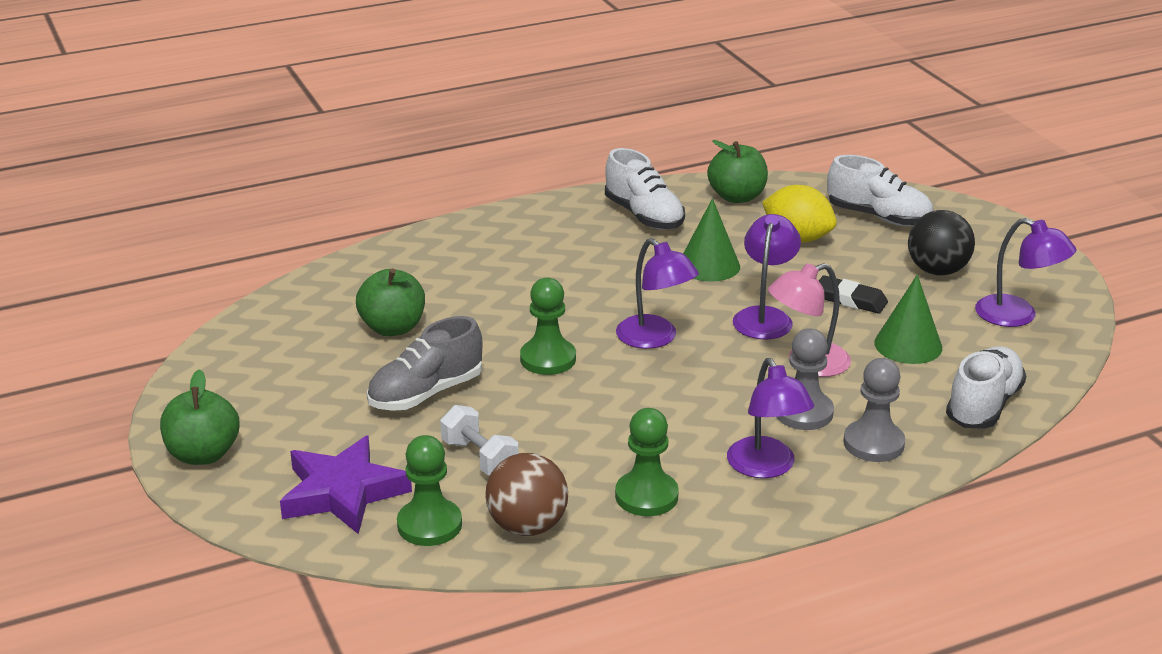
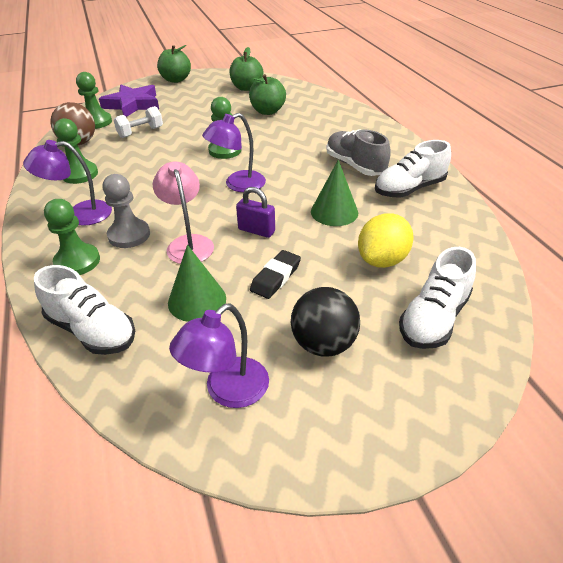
camera: 95 degrees right, 10 degrees up
(426, 393) = (203, 120): grey shoe -> grey shoe (355, 165)
(737, 197) = (454, 234): green apple -> green apple (246, 88)
(764, 317) = (256, 230): purple lamp -> purple padlock
(873, 443) = (77, 261): grey pawn -> green pawn

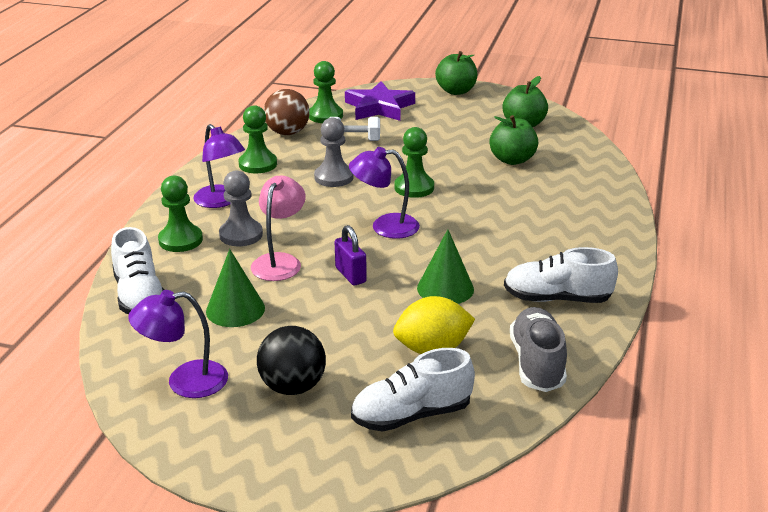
camera: 35 degrees right, 10 degrees down
(79, 214) = (221, 201): purple lamp -> purple lamp turned 150 degrees counterclockwise
(156, 163) = (334, 177): none -> grey pawn
(276, 277) = (318, 320): black eraser -> none
(355, 165) = (530, 252): grey shoe -> grey shoe (537, 363)

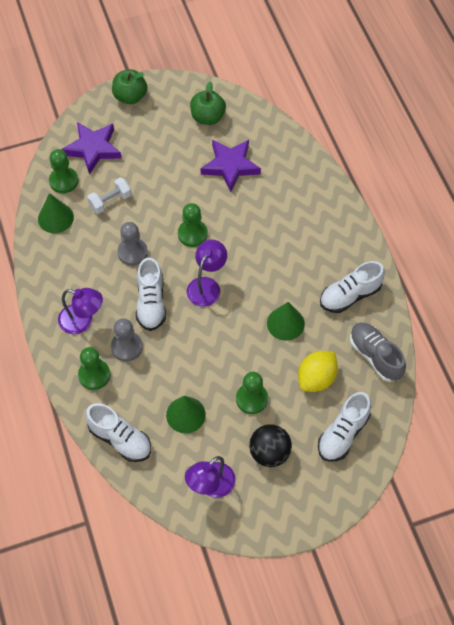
camera: 35 degrees left, 30 degrees up
(258, 164) = (69, 267): green pawn -> green pawn (251, 399)
(280, 261) = (173, 357): pink lamp -> none
(287, 133) = (55, 218): brown ball -> green cone
(308, 215) = (151, 303): none -> white shoe
(350, 275) = (224, 344): purple padlock -> none
(385, 226) = (207, 285): purple lamp -> purple lamp turned 150 degrees clockwise
(512, 160) = (230, 166): green apple -> purple star

